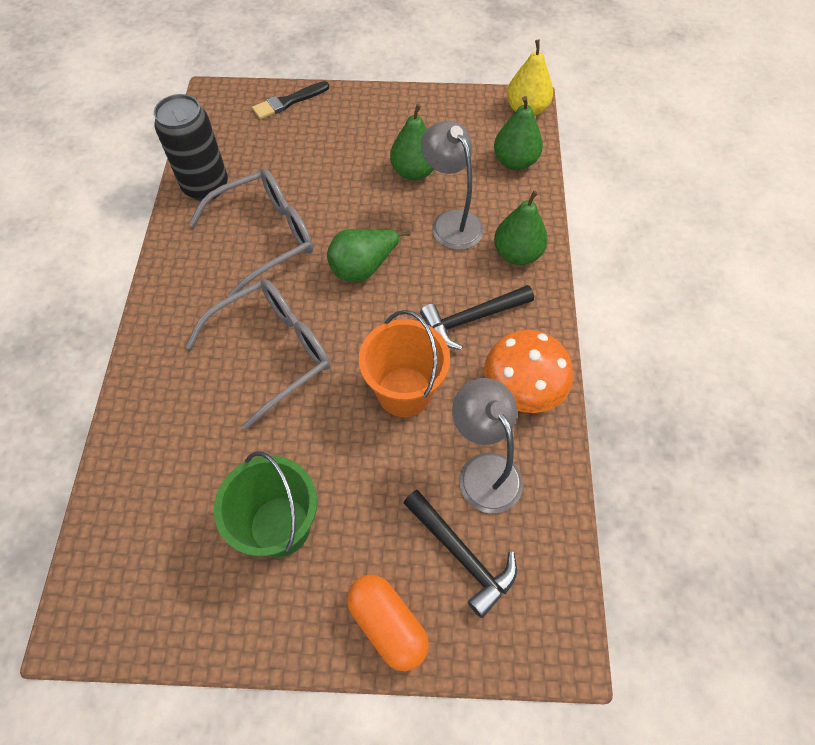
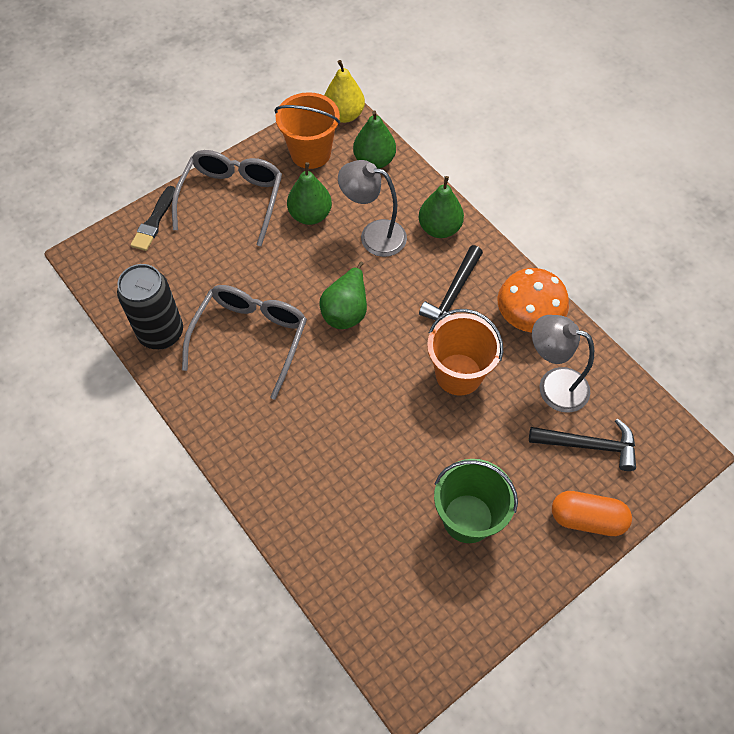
camera: 40 degrees left, 0 degrees up
(273, 352) = (345, 414): grey glasses -> grey glasses (232, 198)
(465, 123) = (310, 153): none -> orange bucket

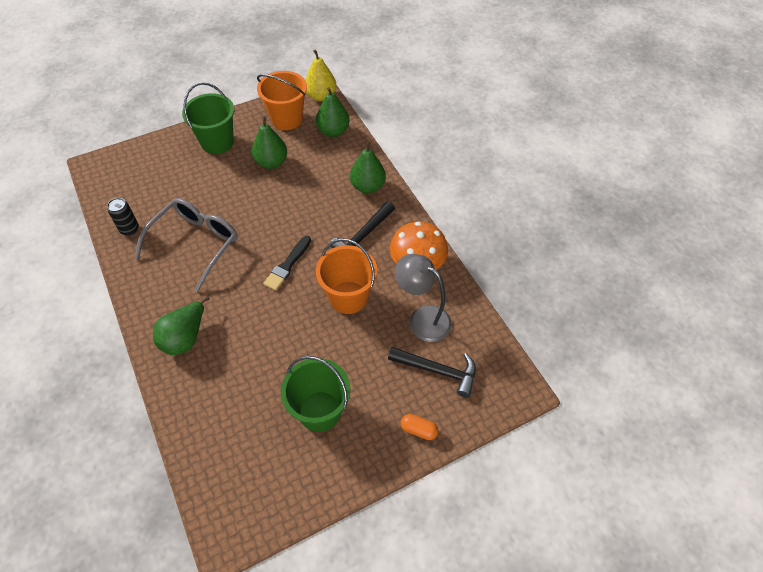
camera: 10 degrees right, 5 degrees down
(154, 221) = (154, 150): black brush -> black brush (287, 265)
(161, 333) = (129, 229): black can -> black can, size x0.53
(232, 198) = (217, 142): grey glasses -> green bucket
(346, 311) = (275, 235): green pear -> green pear (185, 337)
(373, 235) = (315, 184): grey lamp -> none
(587, 519) = (418, 430): orange capsule -> orange capsule, size x0.58

